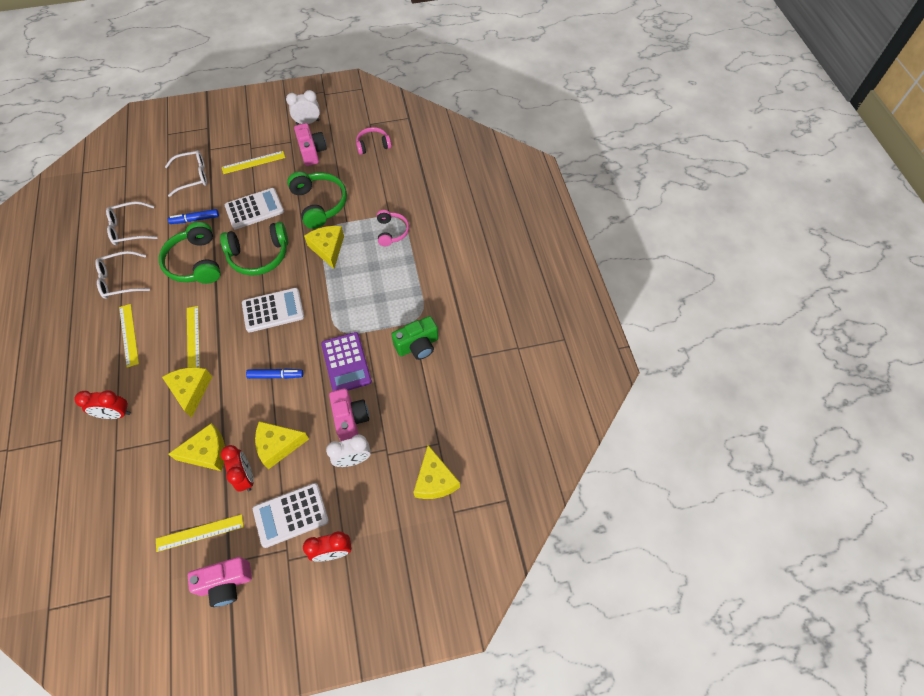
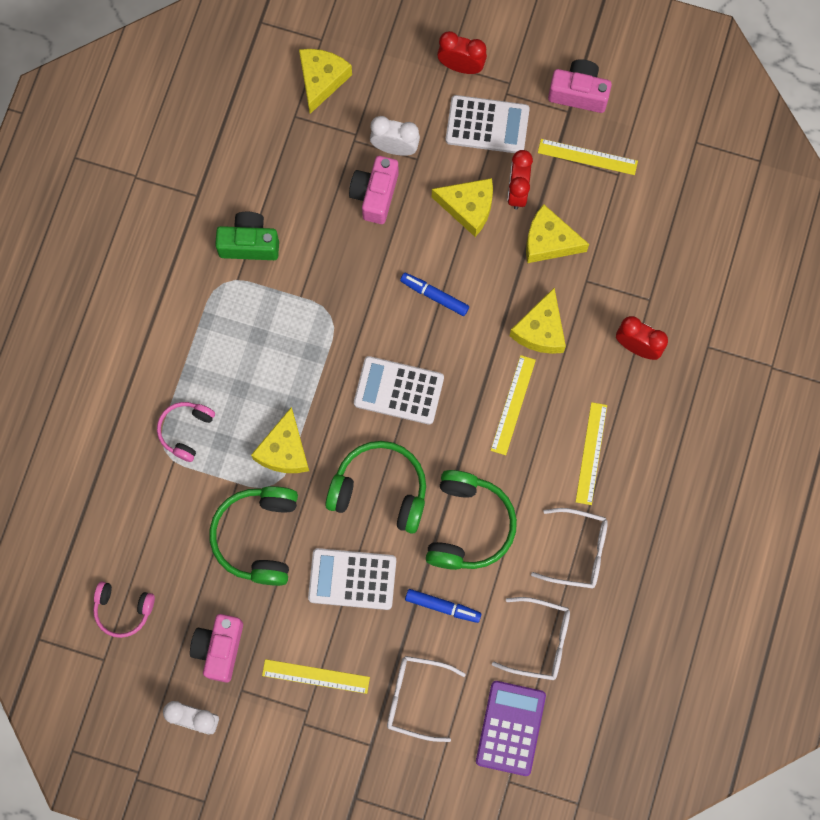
camera: 150 degrees left, 15 degrees up
(346, 363) = (345, 267): purple calculator -> purple calculator (510, 728)

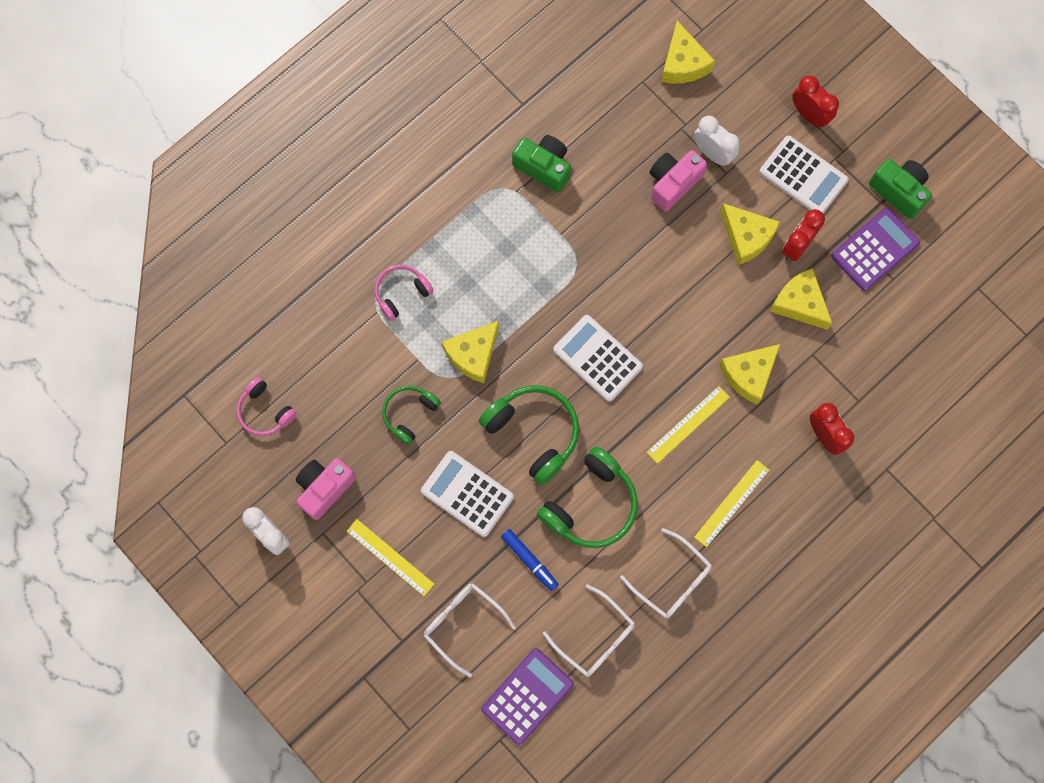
camera: 30 degrees right, 0 degrees up
(257, 536) = (409, 414): green headphones -> green headphones, size x0.60
(321, 80) = (683, 63): yellow cheese -> yellow cheese turned 120 degrees clockwise
(434, 296) = (674, 295): blue marker -> none
(578, 93) = (899, 191): pink camera -> green camera
(587, 157) = (875, 249): yellow ruler -> purple calculator

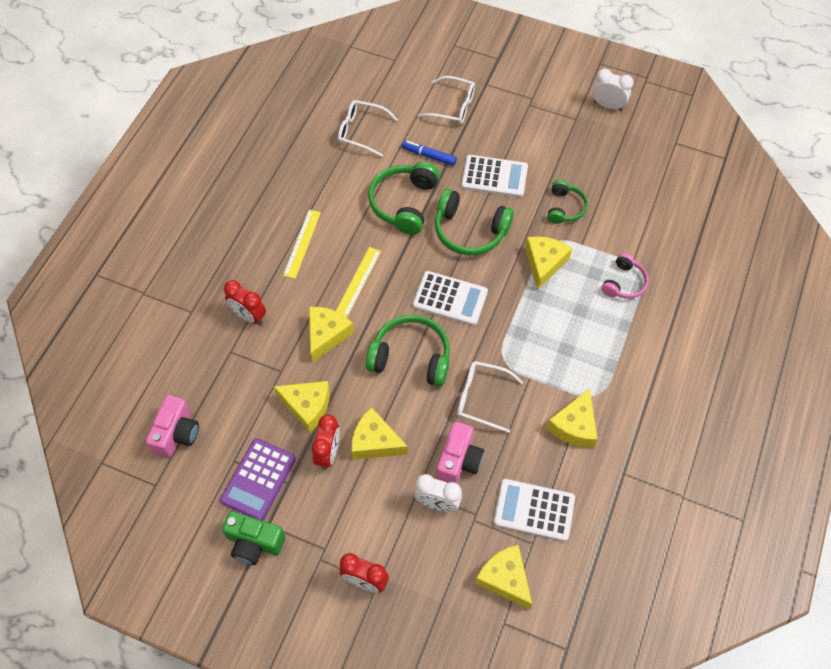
camera: 155 degrees right, 15 degrees down
(265, 411) = (664, 170): pink headphones -> none
(324, 488) = (592, 143): pink camera -> pink camera (177, 433)
(390, 557) = (523, 123): yellow ruler -> none
(527, 696) = (389, 86): purple calculator -> none
(543, 167) = (574, 426): green camera -> yellow cheese
(670, 310) = (411, 357): none -> green headphones
(672, 580) = (324, 182): white glasses -> white glasses (481, 398)
(803, 176) = (347, 518): white calculator -> white calculator (534, 510)

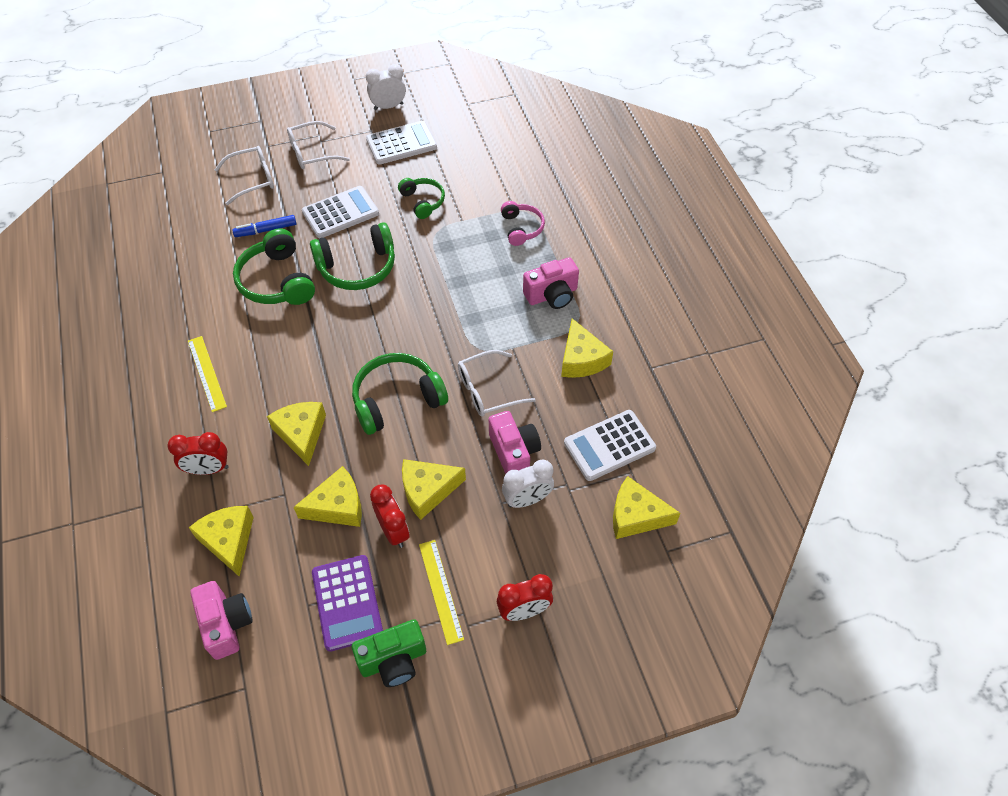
camera: 40 degrees left, 5 degrees down
(358, 281) = (291, 370): yellow ruler -> yellow ruler (440, 591)
(361, 131) = (182, 247): white glasses -> white glasses (312, 152)
(450, 299) = (389, 331): white calculator -> white calculator (401, 143)
(544, 263) = (444, 253): yellow cheese -> yellow cheese (228, 541)
(598, 356) = (552, 295): none -> pink camera

